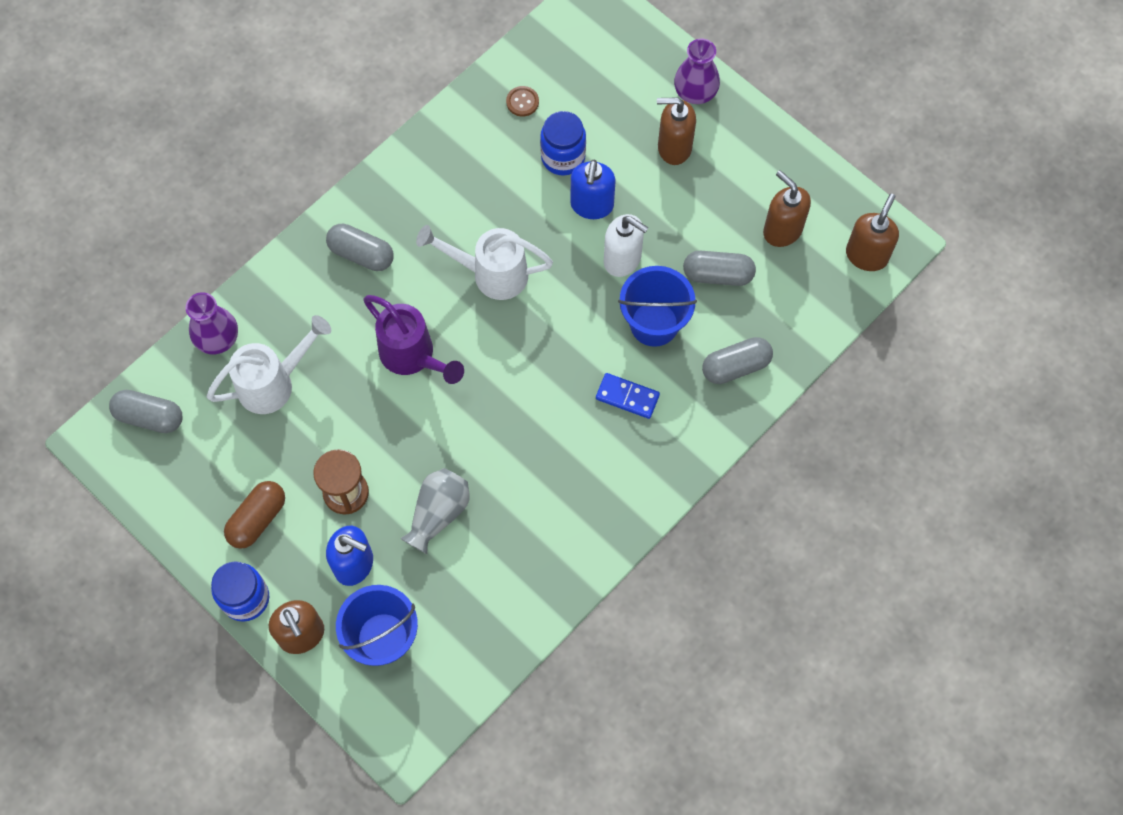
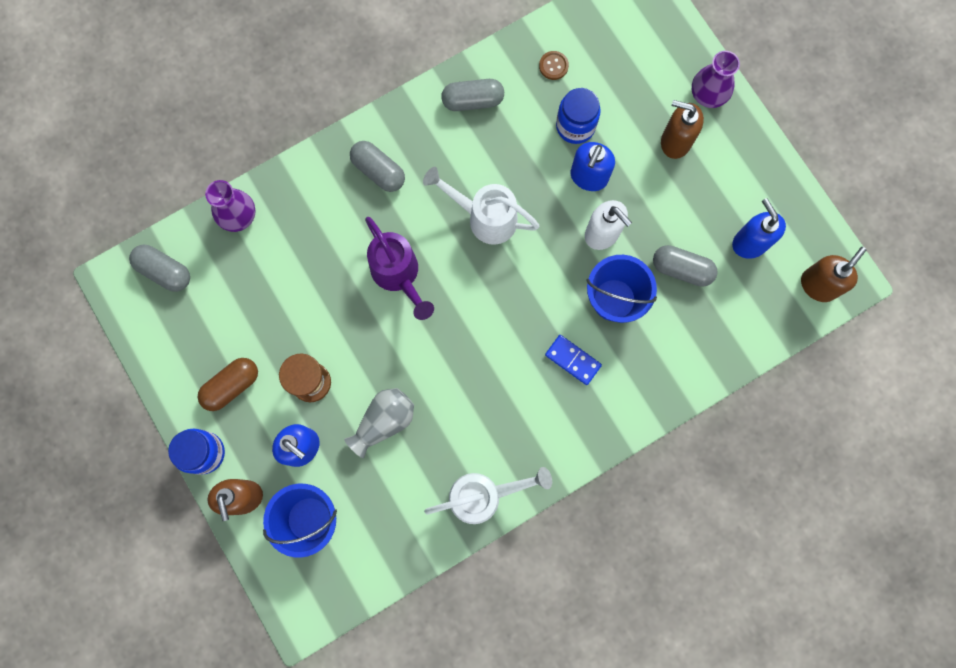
camera: 15 degrees right, 10 degrees up
(274, 383) = (276, 268): white watering can -> white watering can (484, 495)
(736, 366) = (674, 357): grey capsule -> grey capsule (473, 101)
(782, 230) = (750, 242): brown soap dispenser -> blue soap dispenser

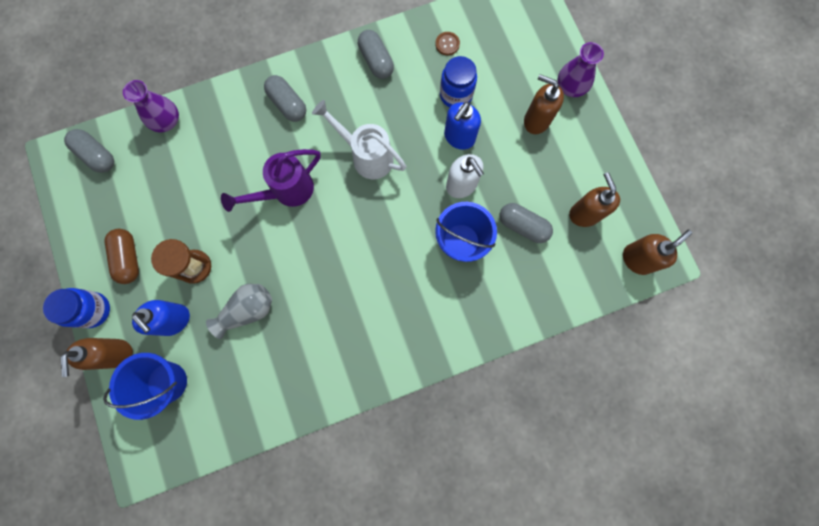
camera: 10 degrees right, 0 degrees up
(232, 386) = (129, 258): brown capsule -> brown capsule turned 75 degrees counterclockwise
(399, 276) = (286, 191): purple watering can -> purple watering can turned 75 degrees clockwise
(473, 101) = (376, 61): grey capsule -> grey capsule turned 60 degrees clockwise
(484, 495) = (318, 389): white watering can -> none
(573, 360) = (416, 286): blue domino -> none
(750, 242) = (584, 214): blue soap dispenser -> brown soap dispenser

